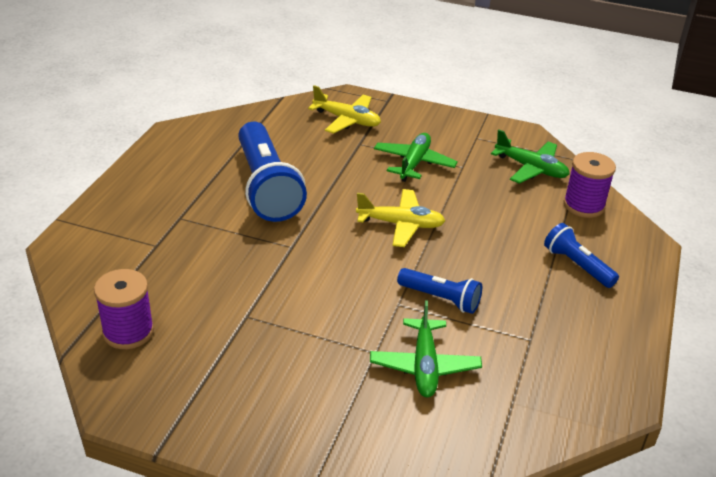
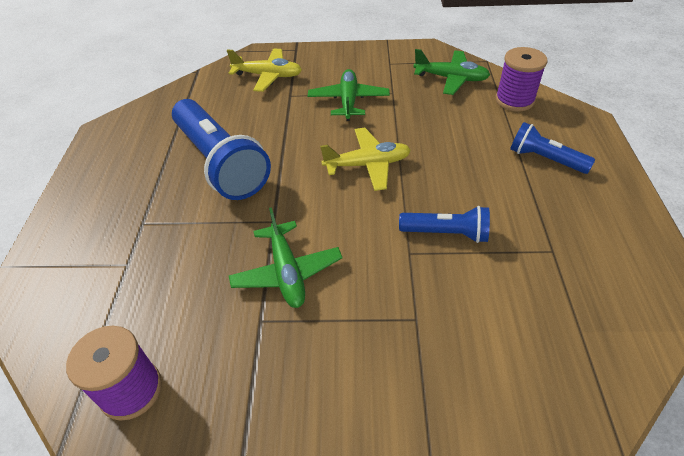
camera: 15 degrees left, 10 degrees up
(424, 366) = (473, 318): green plane -> green plane (287, 272)

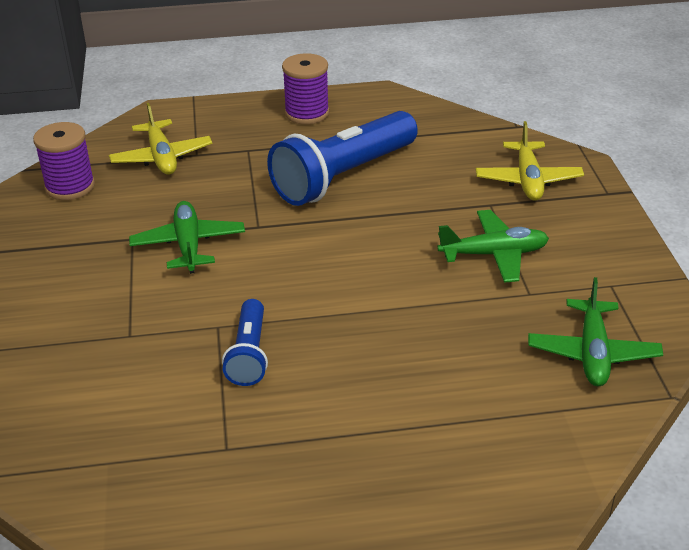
camera: 80 degrees right, 10 degrees down
(287, 272) = (188, 245): green plane -> green plane turned 105 degrees clockwise
(367, 165) = (361, 283): yellow plane -> yellow plane (161, 157)
(514, 100) = (556, 427): purple spool -> purple spool (307, 113)
(545, 159) = (408, 454): blue flashlight -> none

